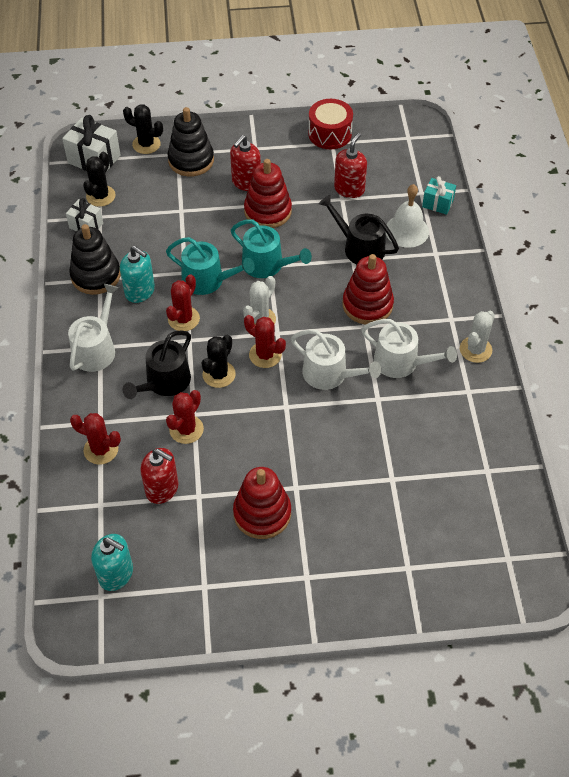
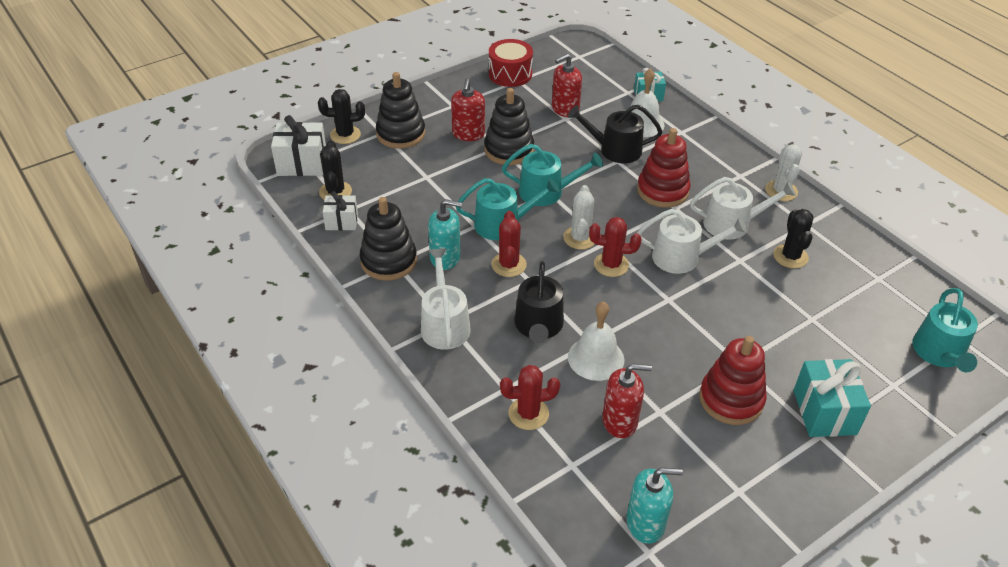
camera: 30 degrees left, 10 degrees down
(186, 429) = (596, 358): red cactus -> white bell
(219, 374) = (583, 298): black cactus -> black cactus (790, 256)
(268, 211) = (509, 150): red stacking toy -> black stacking toy
(327, 560) = (824, 412): none -> turquoise gift
(349, 189) = (565, 109): red soap dispenser -> red soap dispenser turned 120 degrees counterclockwise
(475, 561) = (939, 353): none -> turquoise watering can

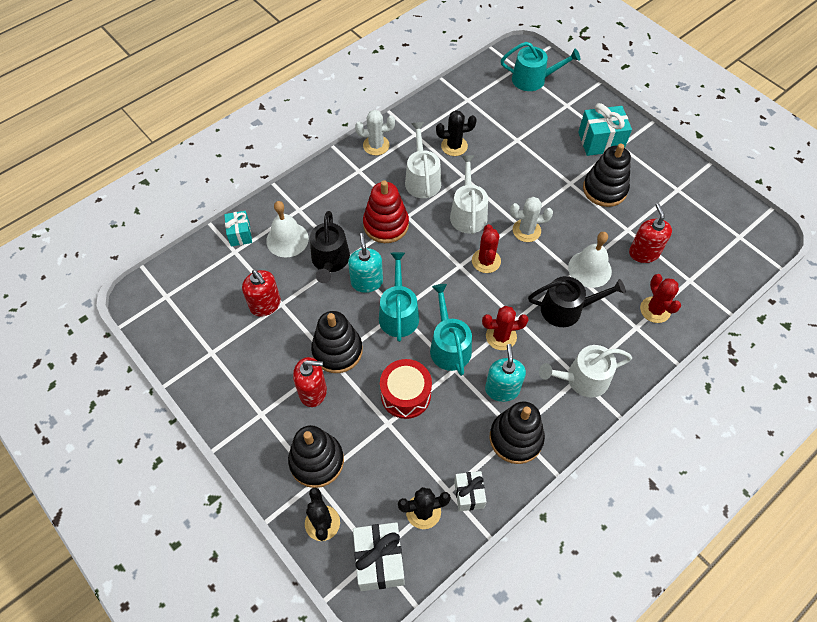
camera: 95 degrees left, 15 degrees up
(510, 74) = (199, 361): red drum -> red drum (405, 395)
(580, 238) = (457, 284): white cactus -> white cactus (526, 230)
(645, 523) = (719, 238): turquoise soap dispenser -> turquoise soap dispenser (367, 282)
(731, 399) = (604, 189): red stacking toy -> black stacking toy

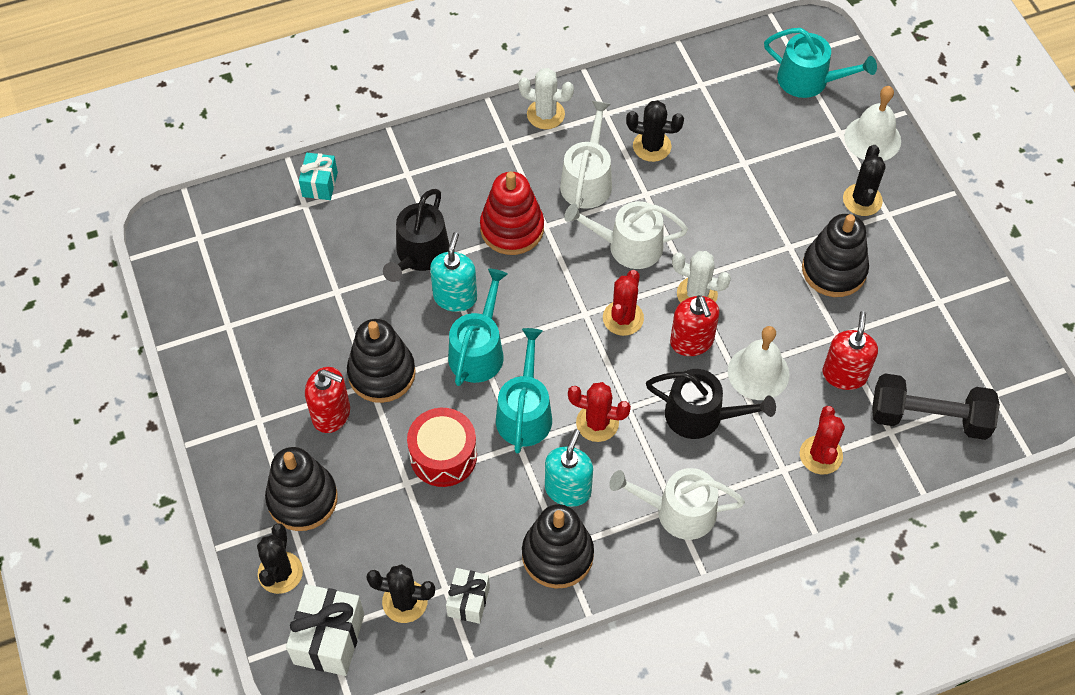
camera: 20 degrees right, 0 degrees up
(265, 305) = (316, 286): red soap dispenser -> red soap dispenser (692, 341)
(287, 239) = (376, 209): white bell -> white bell (872, 138)
(468, 213) = (628, 246): white watering can -> white watering can turned 105 degrees counterclockwise
(600, 141) = (862, 200): turquoise gift -> black cactus
(709, 263) = (929, 417): none -> black dumbbell

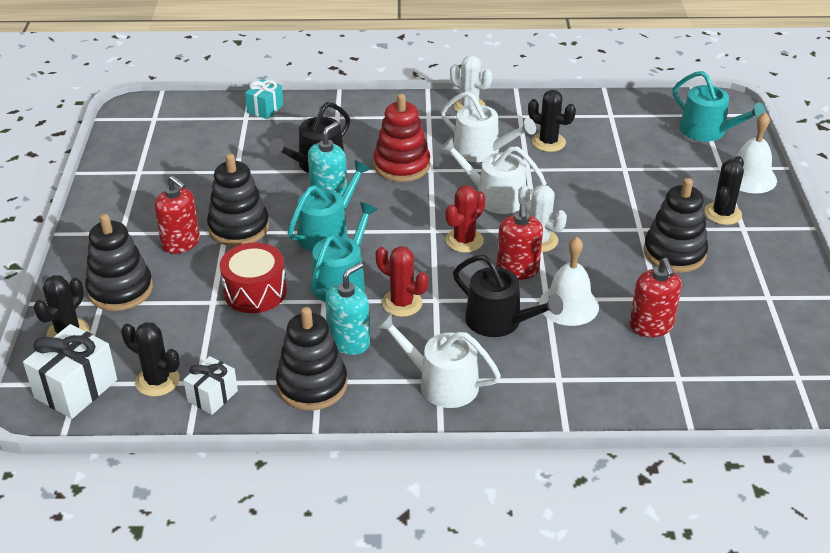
camera: 20 degrees right, 20 degrees down
(587, 180) = (482, 151): white watering can -> white watering can turned 90 degrees clockwise
(821, 455) = (600, 378): red cactus -> none
(844, 374) = (651, 326): red soap dispenser -> red soap dispenser turned 135 degrees clockwise
(929, 417) = (722, 377): black dumbbell -> none

